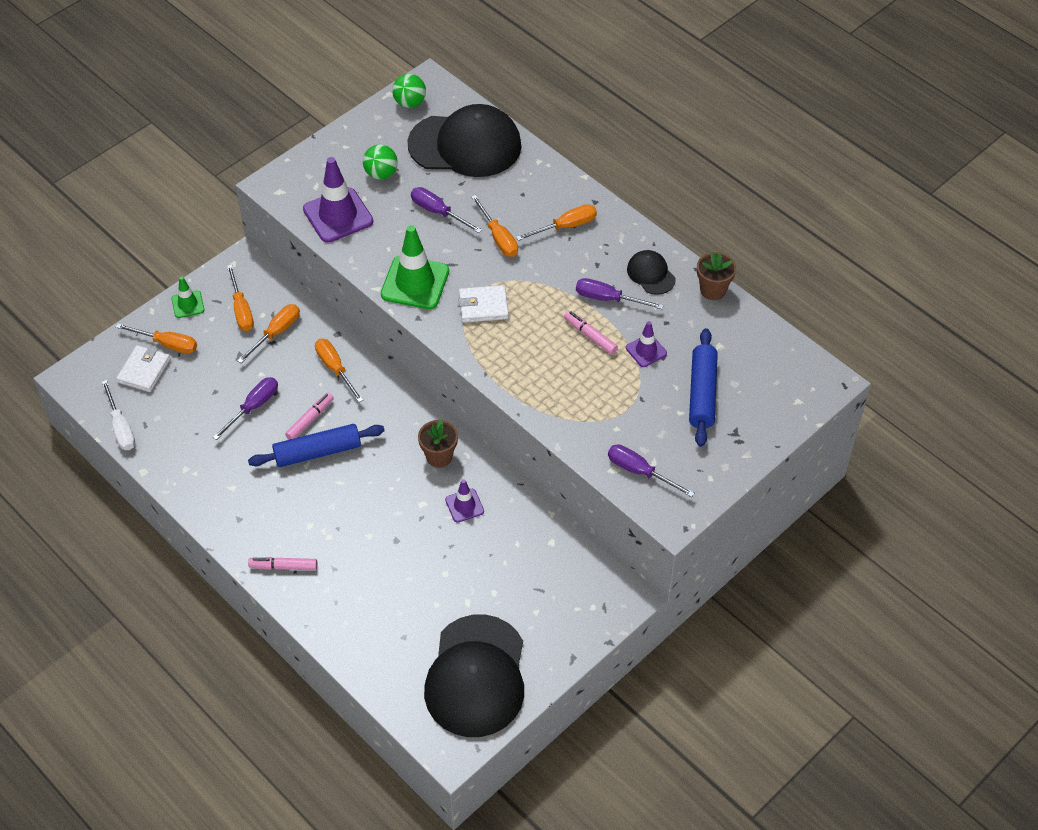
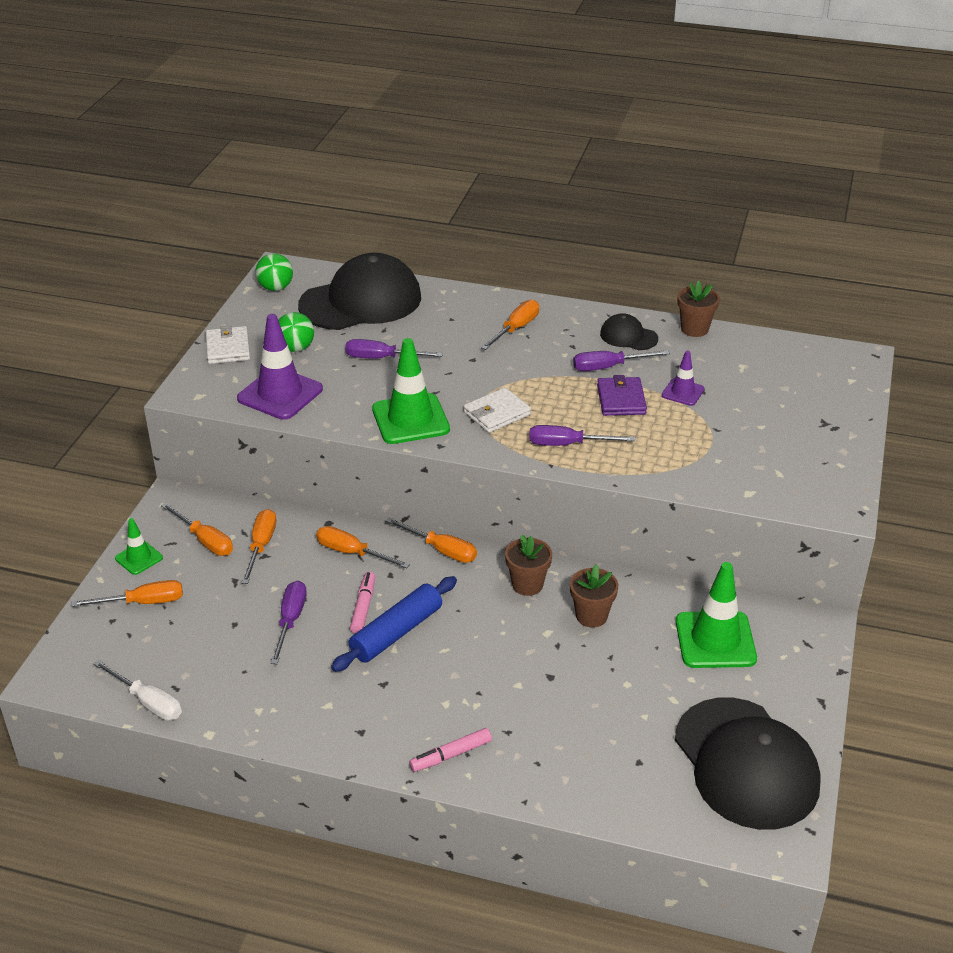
camera: 30 degrees left, 15 degrees down
(144, 371) = (134, 637): white wallet -> white wallet (228, 348)
(464, 505) = (591, 616): purple traffic cone -> brown flower pot
(498, 237) = (460, 357): orange screwdriver -> orange screwdriver (441, 550)
(538, 570) = (715, 640): none -> green traffic cone
(590, 336) = (621, 400): pink marker -> purple wallet
(640, 471) = (774, 485): purple screwdriver -> purple screwdriver (567, 444)
(702, 393) = (765, 405): blue rolling pin -> none

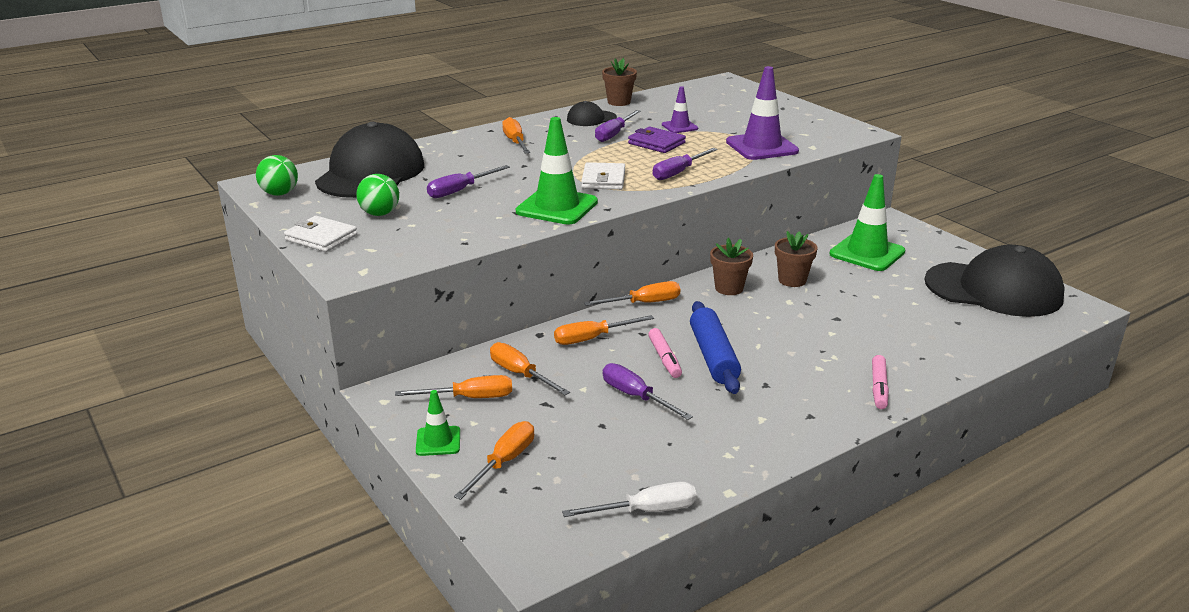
camera: 50 degrees left, 10 degrees down
(280, 394) = (429, 239): purple traffic cone -> purple traffic cone (762, 147)
(363, 607) = (664, 358): pink marker -> pink marker turned 150 degrees counterclockwise

